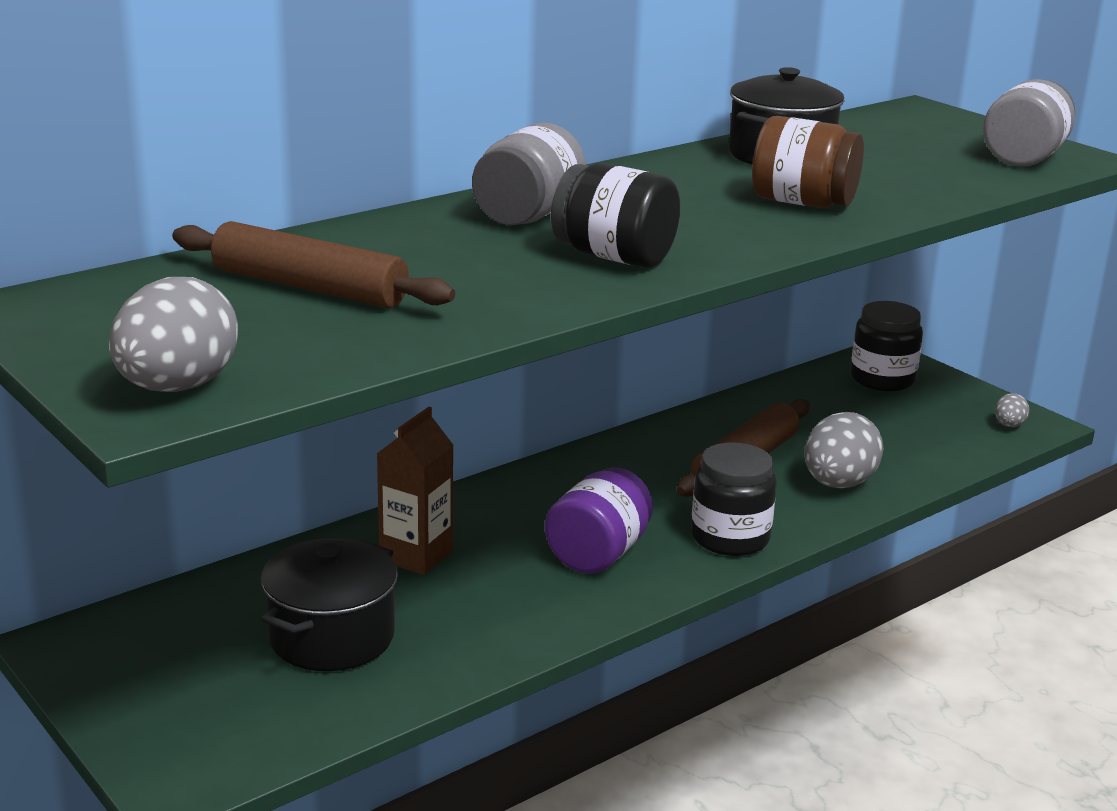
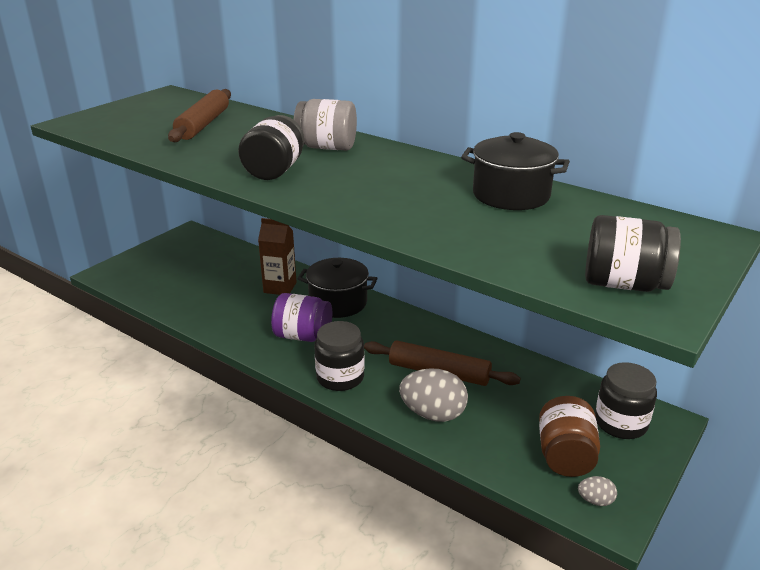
camera: 75 degrees right, 5 degrees up
(177, 387) = (93, 123): grey egg -> none
(332, 637) = (206, 281): black pot -> black pot (338, 303)
(802, 202) = (411, 208): brown jar -> brown jar (565, 456)
(1024, 157) = (624, 284): grey jar -> black jar

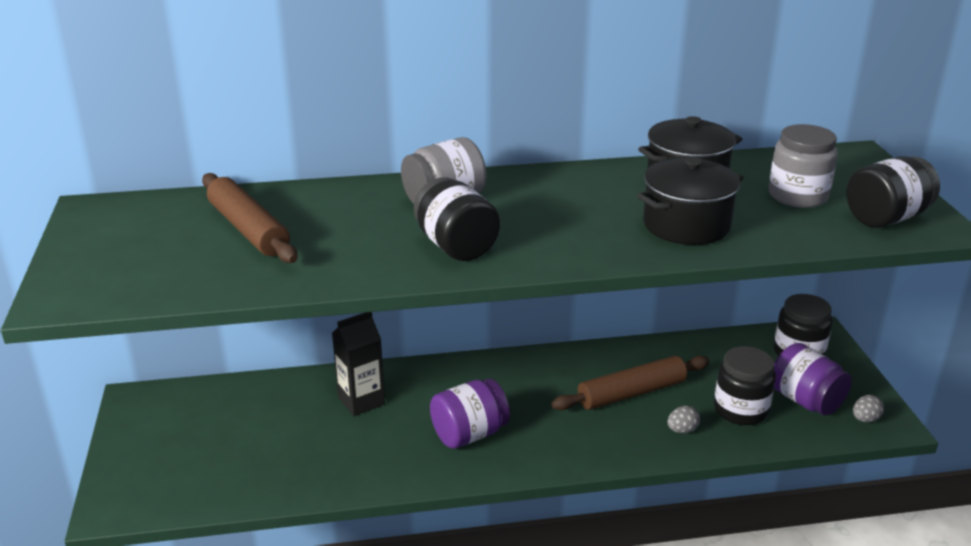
camera: 45 degrees left, 0 degrees up
(280, 287) = (361, 401): brown carton -> black carton
(338, 303) = (446, 383): black pot -> black pot (686, 225)
(340, 377) = (566, 449): black jar -> black jar (740, 410)
(433, 414) = (682, 430): grey egg -> grey egg, size x0.48
(565, 456) = (805, 400): brown jar -> purple jar
(579, 238) = (797, 196): none -> grey jar

